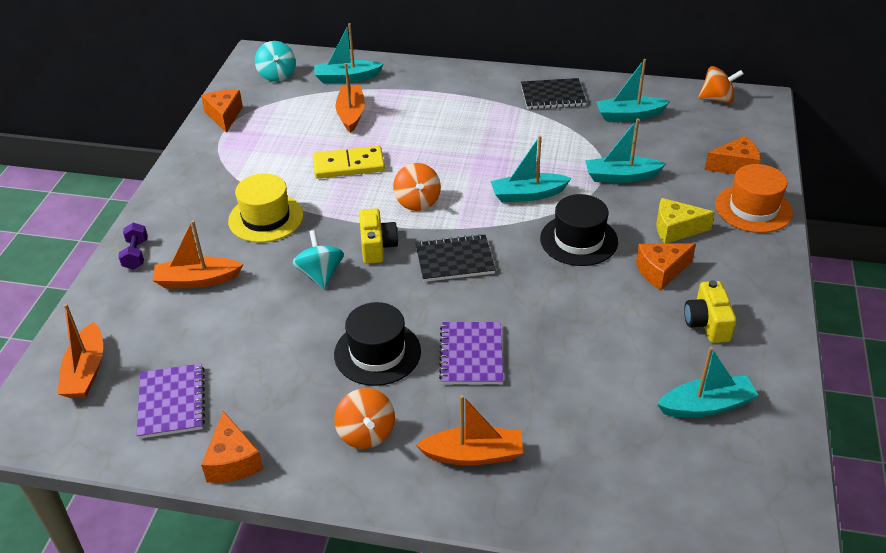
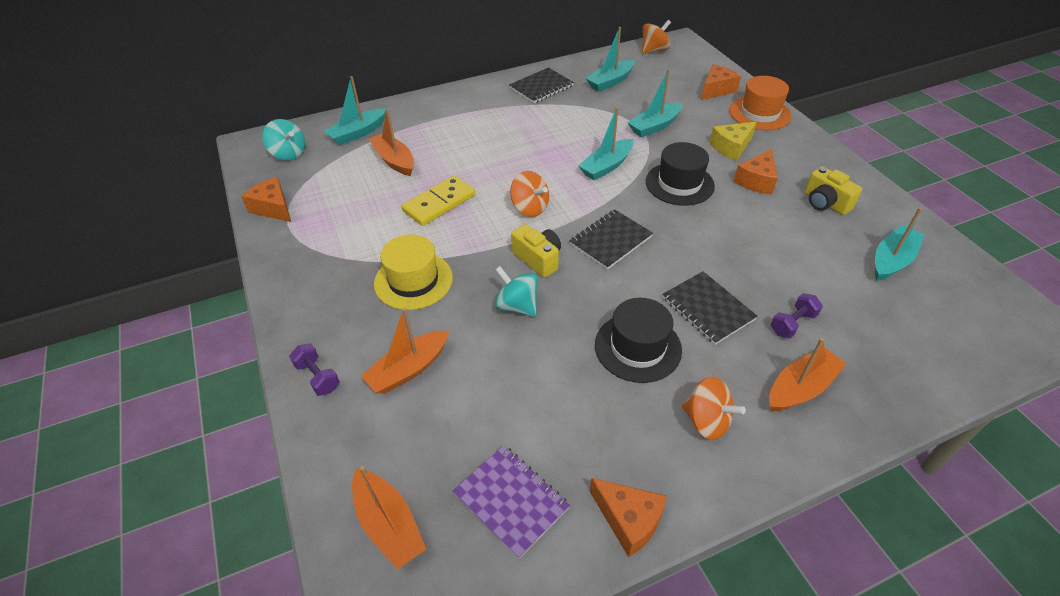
camera: 35 degrees left, 5 degrees up
(471, 355) = (707, 309): purple notebook -> black notebook
(532, 405) = (792, 323): none -> purple dumbbell

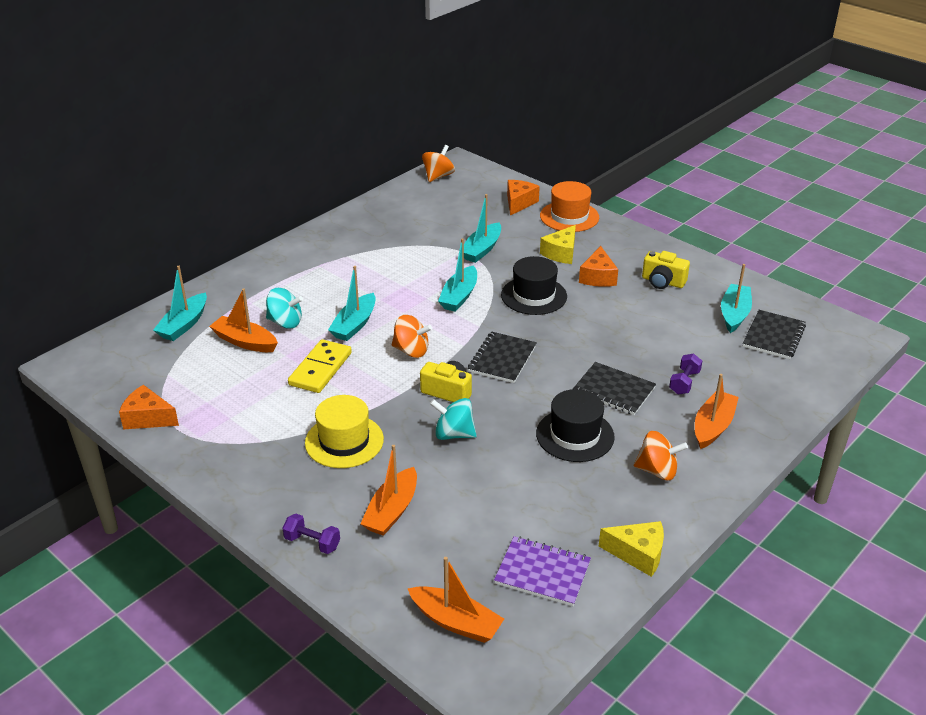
camera: 25 degrees left, 10 degrees down
(288, 154) = (121, 363): turquoise spinning top -> turquoise spinning top (285, 322)
(541, 87) = (348, 236): black notebook -> black notebook (773, 336)
(610, 81) = (414, 216): turquoise boat -> turquoise boat (354, 325)
(628, 520) = (638, 554): orange cheese -> yellow cheese

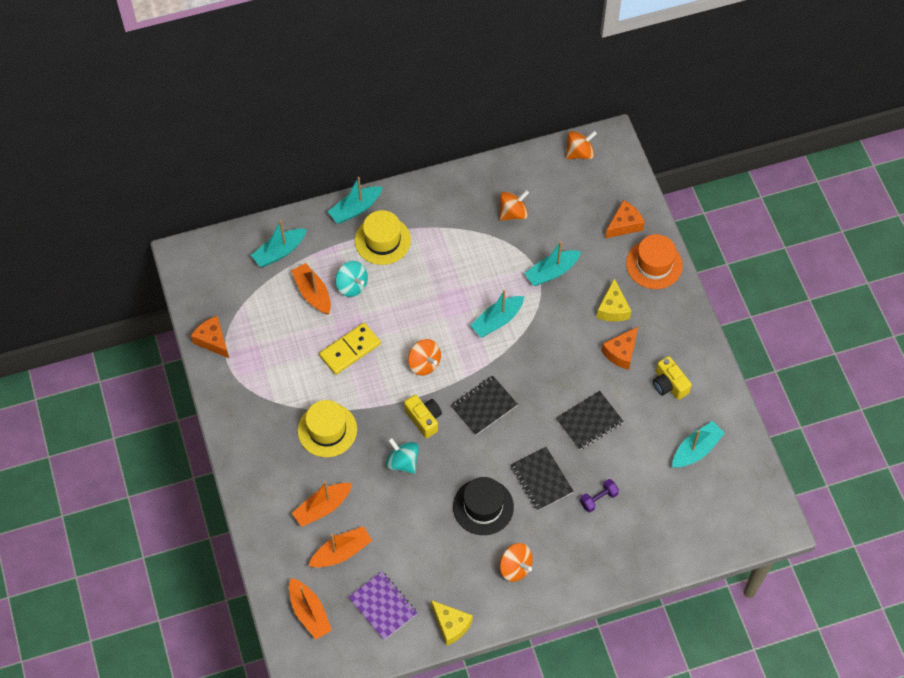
camera: 30 degrees right, 25 degrees up
(293, 282) = (382, 240): none -> yellow hat
(312, 542) = (260, 507): purple dumbbell -> none
(354, 325) = (400, 314): turquoise boat -> turquoise boat (355, 209)
(410, 226) = (513, 213): none -> orange spinning top
(534, 295) = (555, 349): black hat -> none
(561, 253) = (613, 308): yellow cheese -> yellow cheese turned 60 degrees counterclockwise
(713, 426) = (585, 550): orange boat -> orange boat (341, 552)
(773, 336) = (706, 488): black notebook -> black notebook (589, 421)

